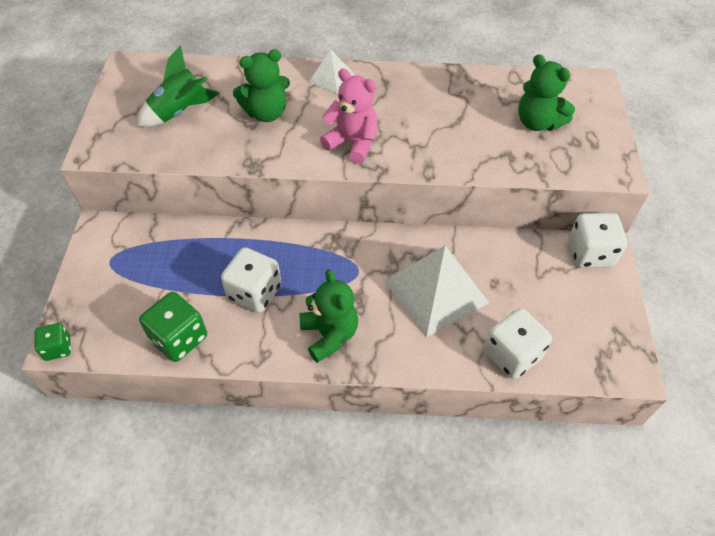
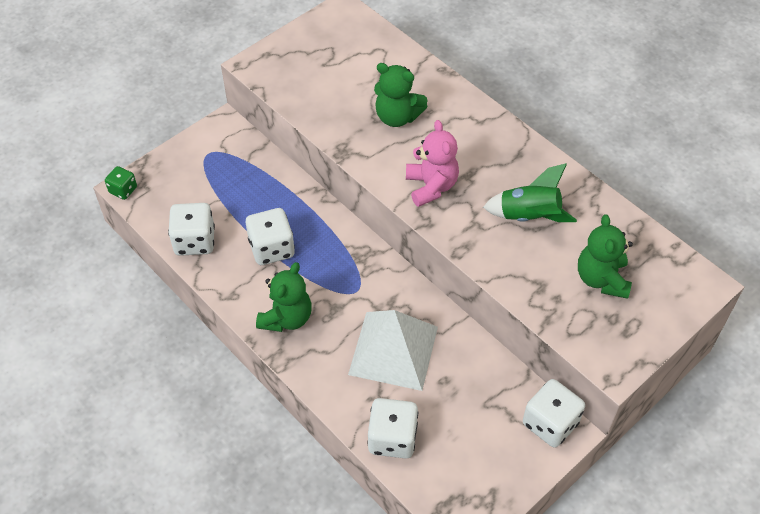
camera: 45 degrees right, 0 degrees up
(179, 338) = (194, 241): green dice -> white dice
(180, 112) = (338, 73): green rocket -> green rocket (529, 216)
(331, 78) = (479, 122): white pyramid -> none

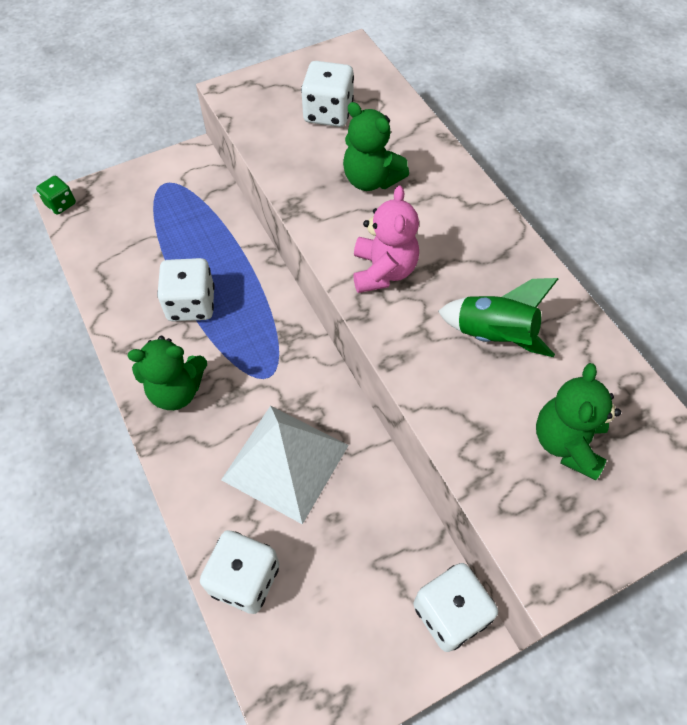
camera: 15 degrees right, 5 degrees up
(194, 241) = (111, 277): white dice -> white dice (328, 113)
(286, 318) = (176, 390): green teddy bear -> green teddy bear turned 45 degrees clockwise

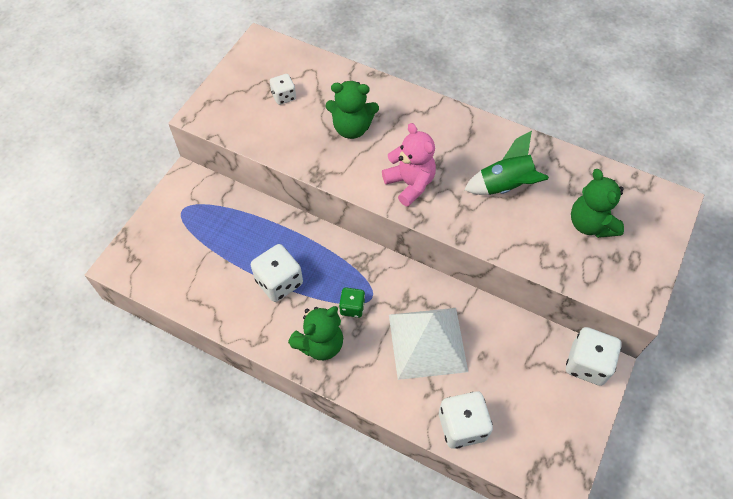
camera: 35 degrees left, 0 degrees up
(60, 204) = (115, 269): green dice -> green dice (352, 307)
(328, 113) = (284, 96): white dice -> white dice, size x0.59

